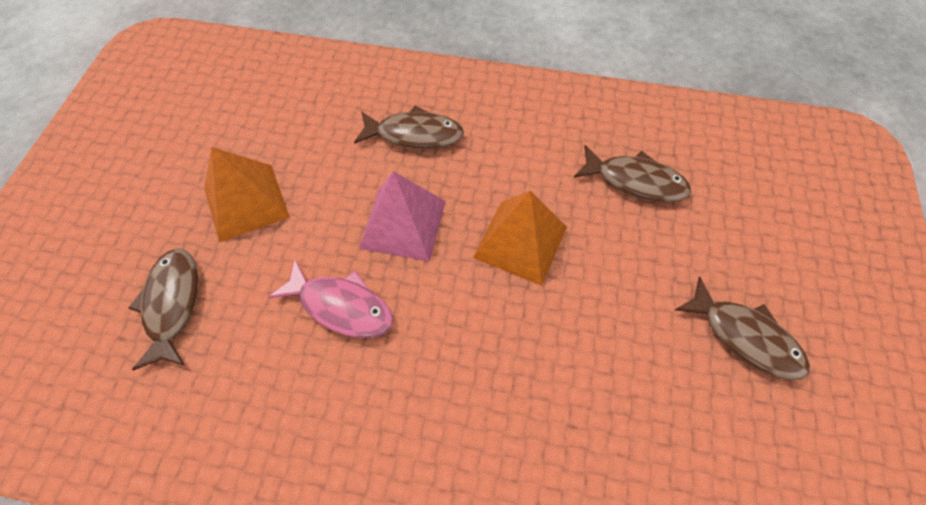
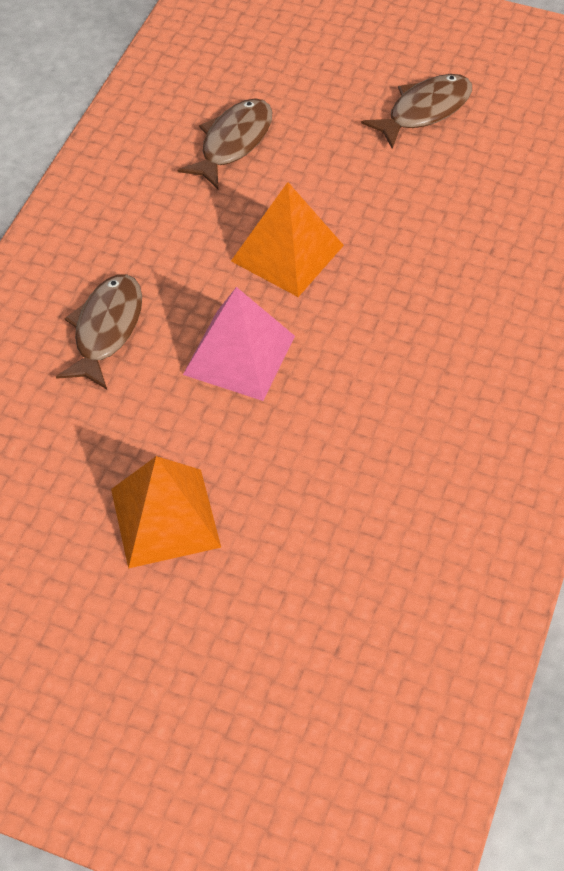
camera: 80 degrees left, 5 degrees down
(172, 304) = (300, 595): brown fish -> none
(341, 306) = (335, 422): pink fish -> none

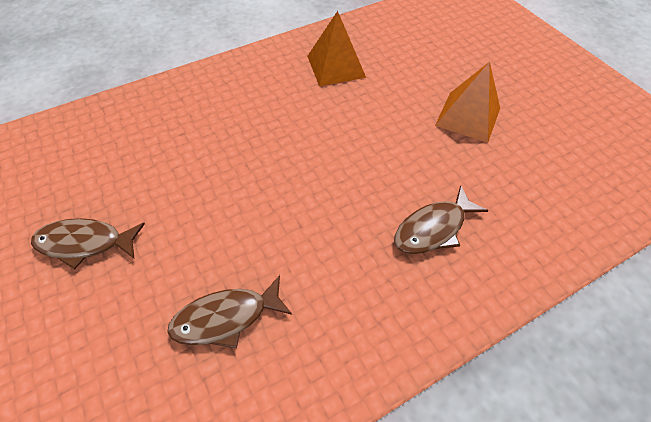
camera: 140 degrees left, 0 degrees up
(239, 355) = (367, 164): pink pyramid -> none
(287, 253) = (283, 204): orange pyramid -> orange pyramid (336, 66)

